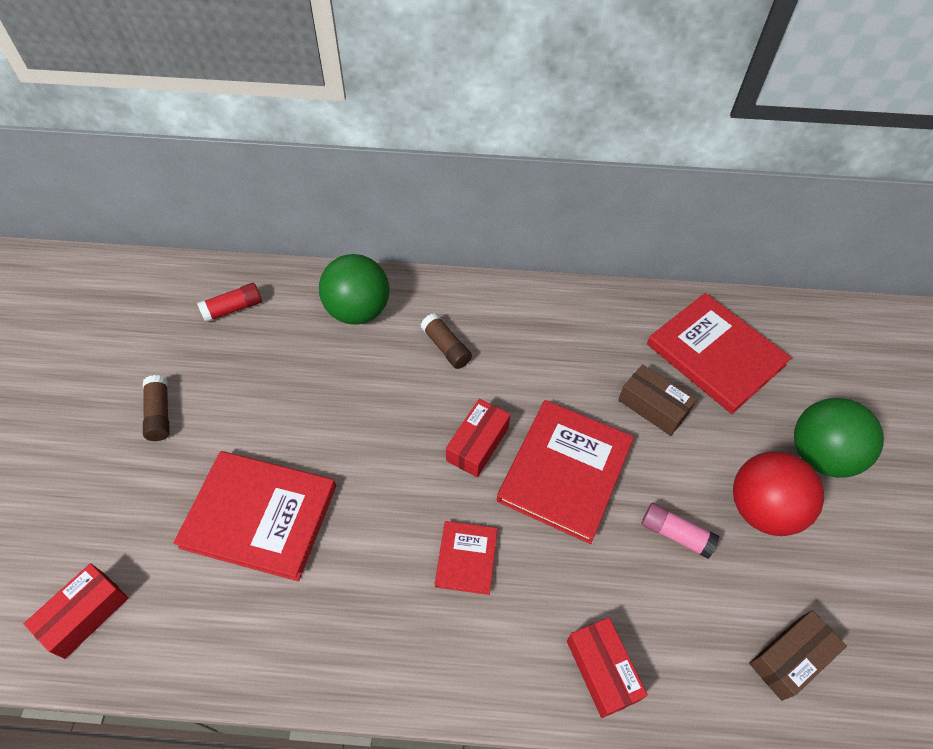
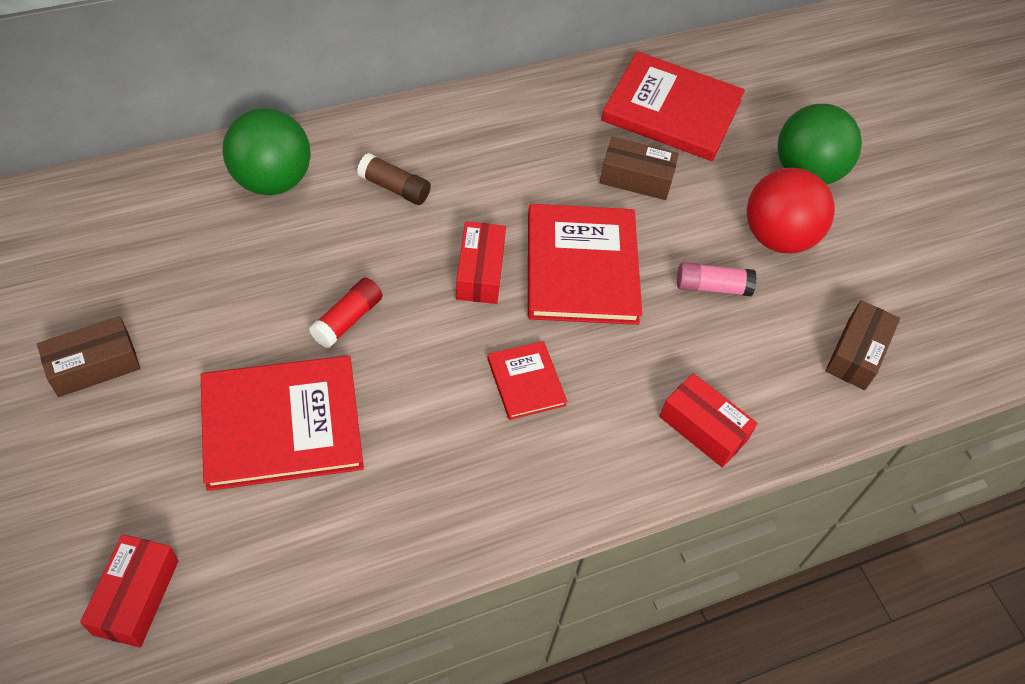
camera: 30 degrees left, 0 degrees up
(159, 414) = (94, 365): brown glue stick -> brown box
(233, 309) = (116, 224): red glue stick -> red glue stick (347, 320)

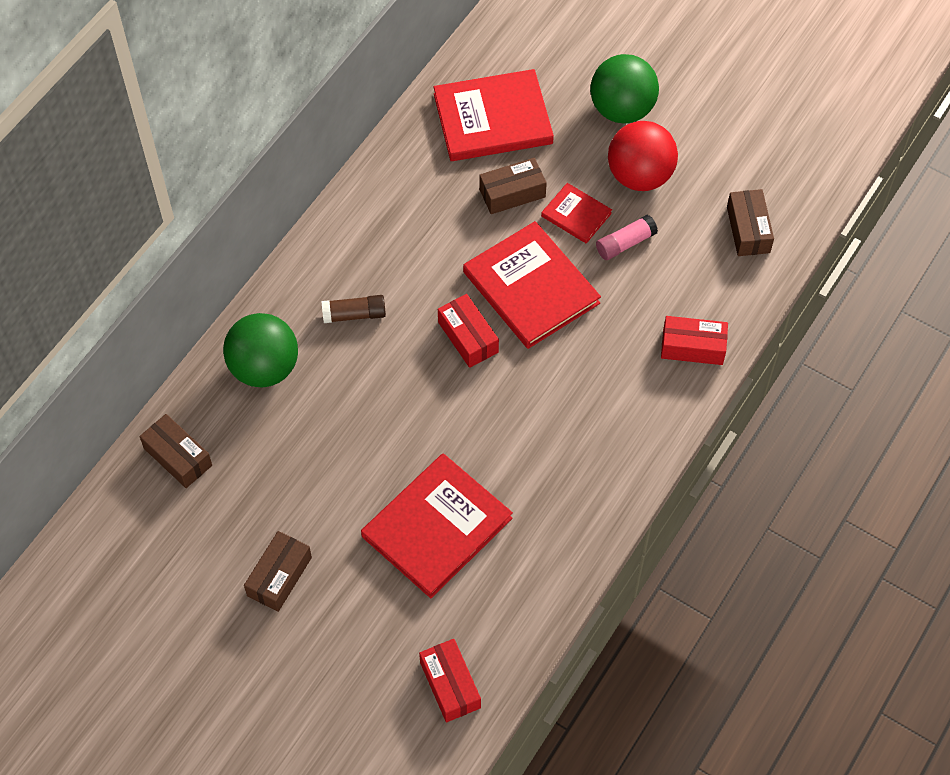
camera: 30 degrees left, 5 degrees up
(123, 203) = (178, 457): none -> brown box
(347, 320) = (412, 431): red glue stick -> none
(526, 382) = (562, 393): red book -> red book (576, 215)

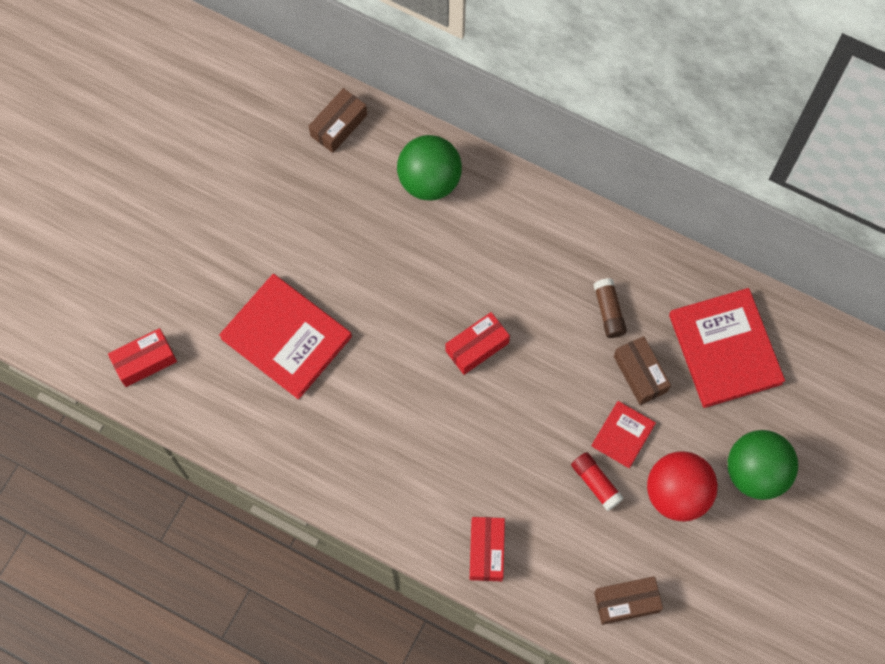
camera: 85 degrees right, 10 degrees up
(279, 576) = (235, 218): brown box -> none
(354, 314) = (491, 248): brown glue stick -> brown glue stick (609, 311)
(531, 288) = (536, 398): red book -> none
(625, 243) = (595, 483): pink glue stick -> red glue stick

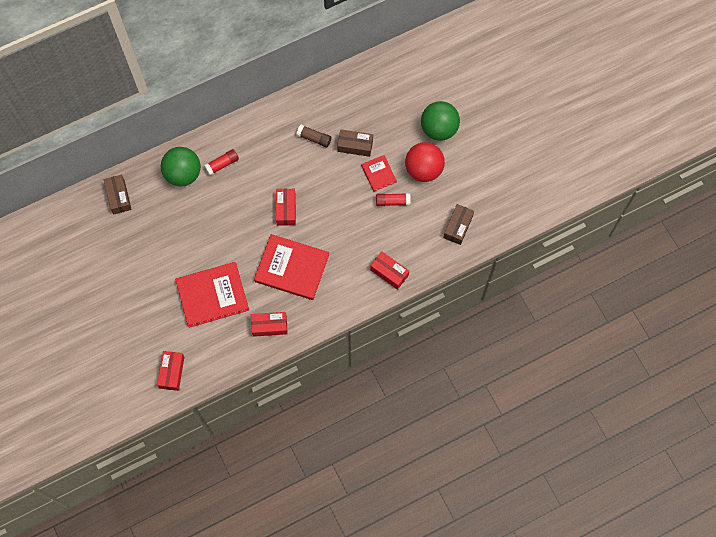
camera: 55 degrees left, 0 degrees up
(294, 442) = (269, 326): none -> red box
(480, 219) = (222, 164): none -> red glue stick
(725, 349) = (371, 101): red book -> red book (292, 268)

